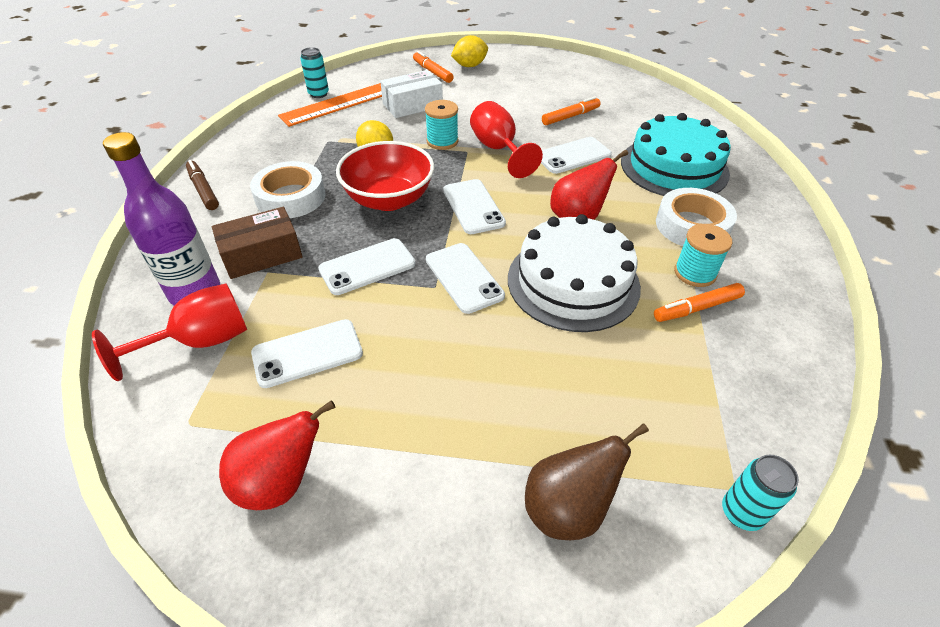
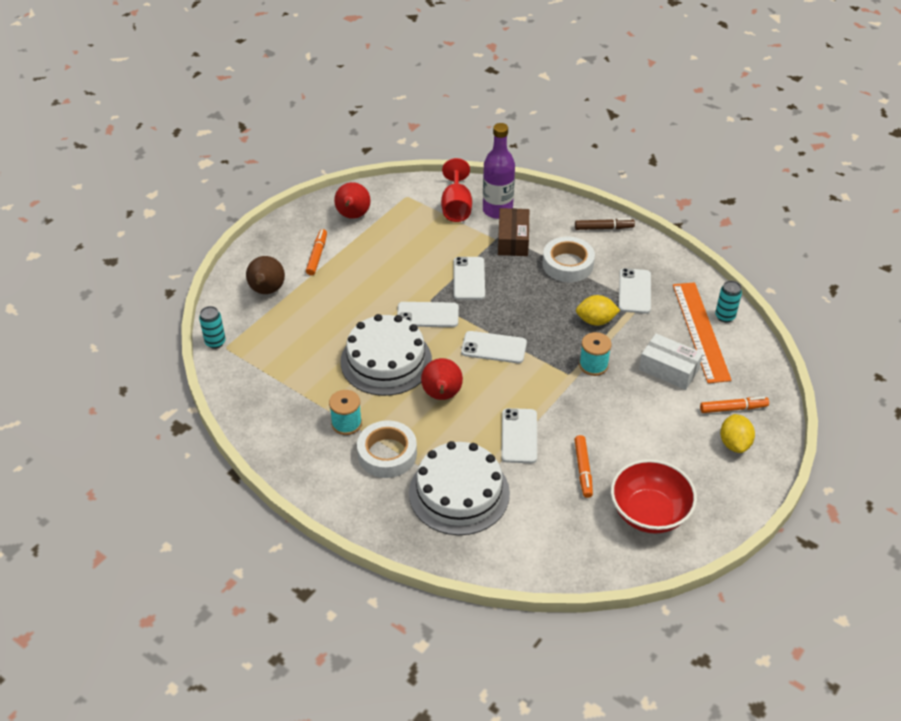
camera: 120 degrees right, 0 degrees up
(307, 353) = (418, 239): white phone -> white phone (634, 291)
(389, 199) = (532, 309): red bowl -> red bowl (649, 513)
(412, 105) = (668, 369): white box -> white box turned 60 degrees counterclockwise
(498, 149) = (559, 394): red goblet -> none
(674, 167) = (459, 493): turquoise cake -> white cake
(697, 308) = (321, 404): orange marker -> orange marker (317, 255)

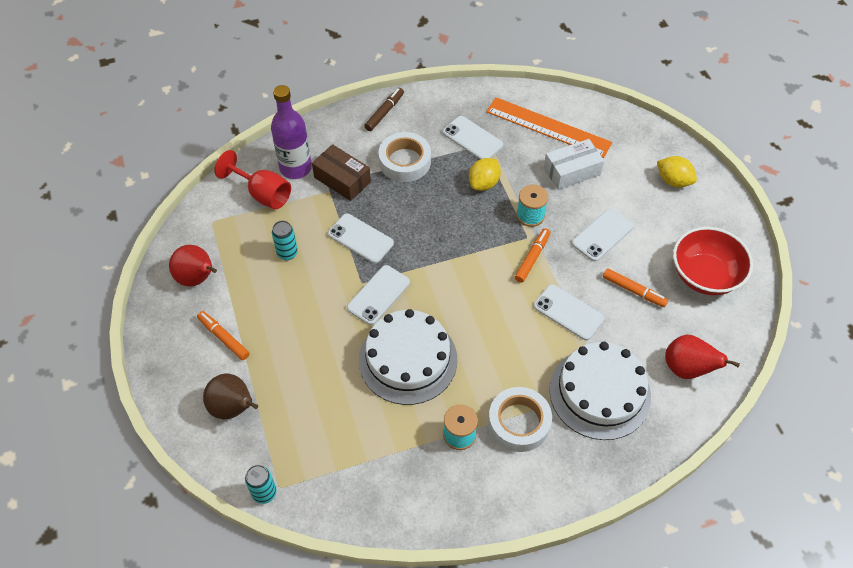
camera: 55 degrees left, 10 degrees up
(442, 395) = (482, 341): red pear -> red pear (687, 369)
(494, 347) = (457, 270): white phone -> white phone (602, 235)
(725, 316) = (544, 103): turquoise can -> turquoise can (287, 253)
(733, 408) = (639, 159): orange marker -> orange marker (532, 258)

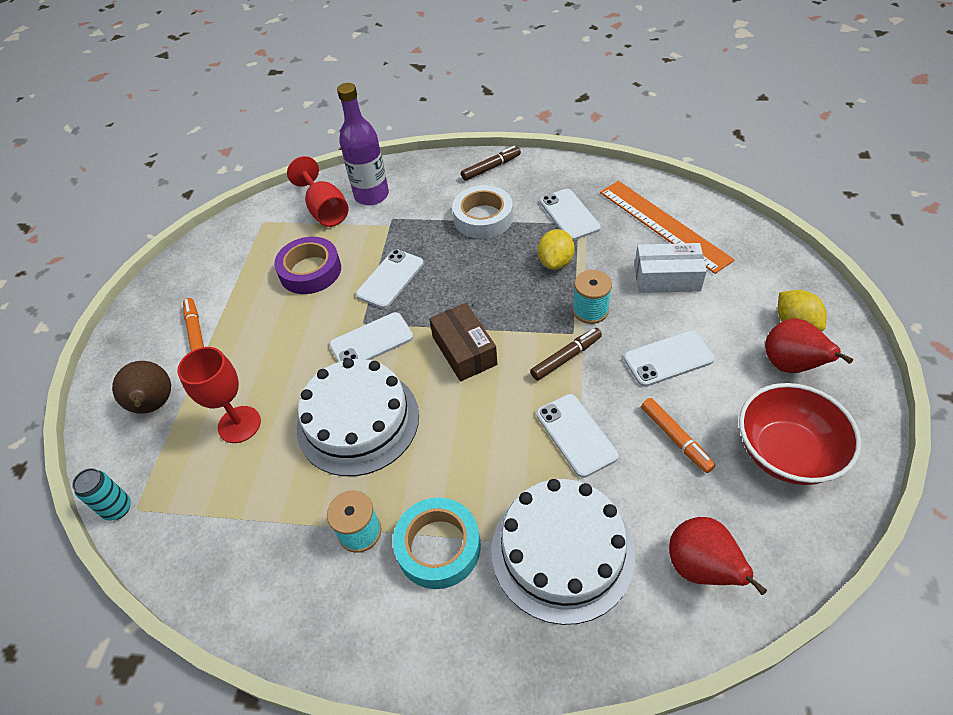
camera: 30 degrees right, 5 degrees down
(197, 278) = (213, 269): red pear -> red pear (790, 365)
(287, 253) = (310, 271): turquoise can -> purple tape
(316, 396) = (239, 424): none -> red goblet
(342, 180) = (409, 218): brown box -> brown box (464, 351)
(360, 238) = (390, 279): white phone -> white phone turned 60 degrees clockwise
(483, 183) = (555, 262): yellow lemon -> yellow lemon turned 45 degrees counterclockwise
(519, 422) = (438, 547): white tape -> turquoise tape
(532, 258) = (566, 357): orange marker -> brown marker

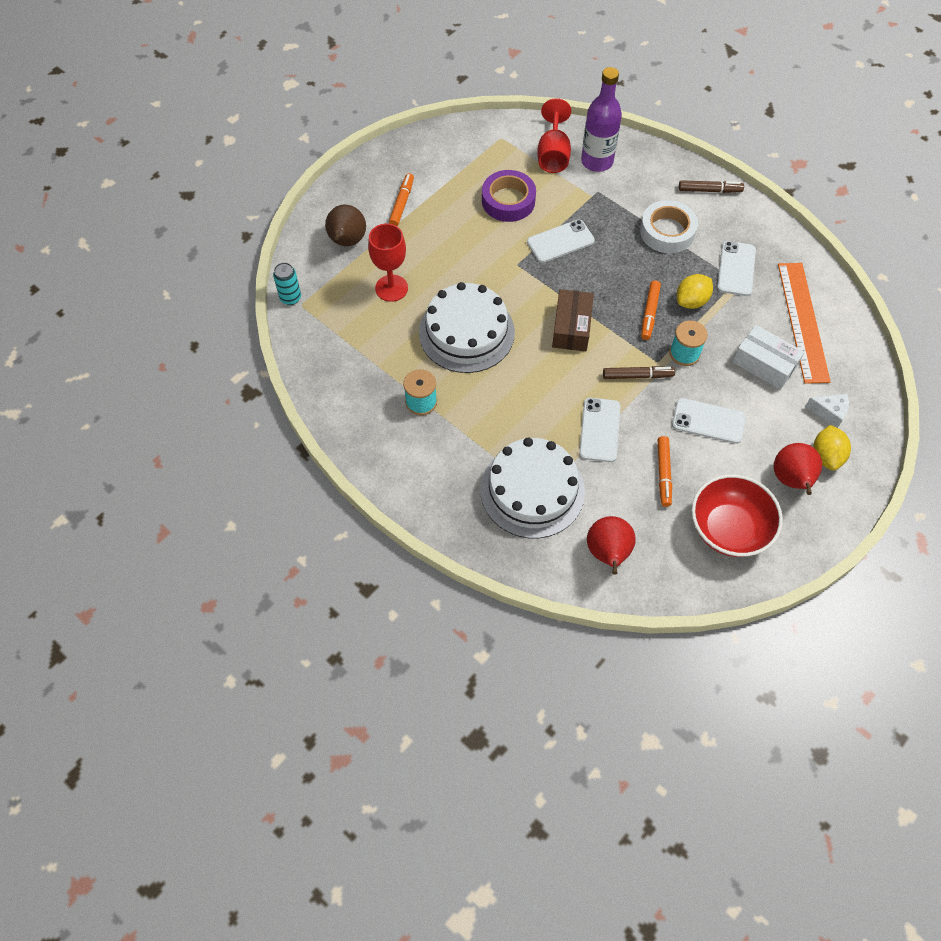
camera: 30 degrees right, 10 degrees up
(371, 341) = (514, 282): white phone -> none
(438, 547) = (461, 440): turquoise tape -> none
(527, 294) = (649, 313): none -> orange marker
(759, 286) = (829, 413): none -> white cheese

